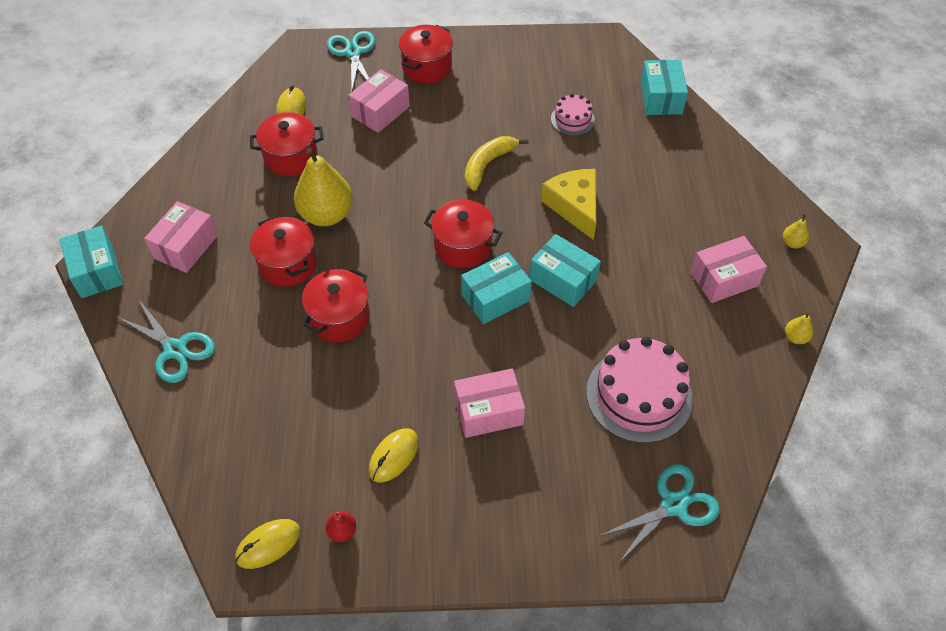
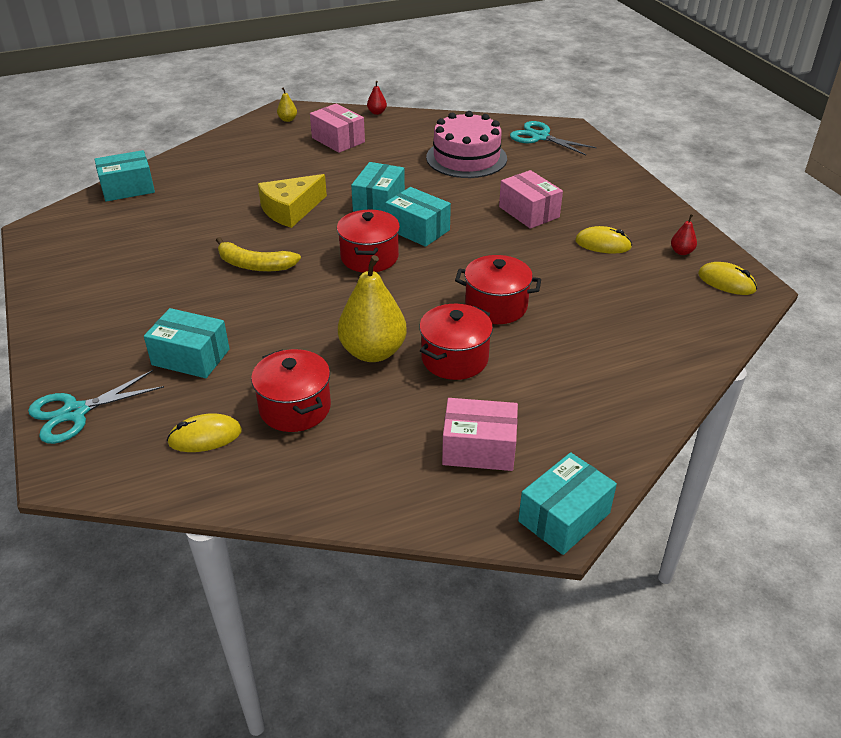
camera: 110 degrees left, 15 degrees down
(175, 349) = (611, 402): turquoise scissors -> none
(380, 111) = (191, 357): pink box -> turquoise box
(427, 67) = (99, 341): red pot -> none
(572, 119) = (171, 229): pink cake -> none
(795, 337) = (377, 112): yellow pear -> red pear

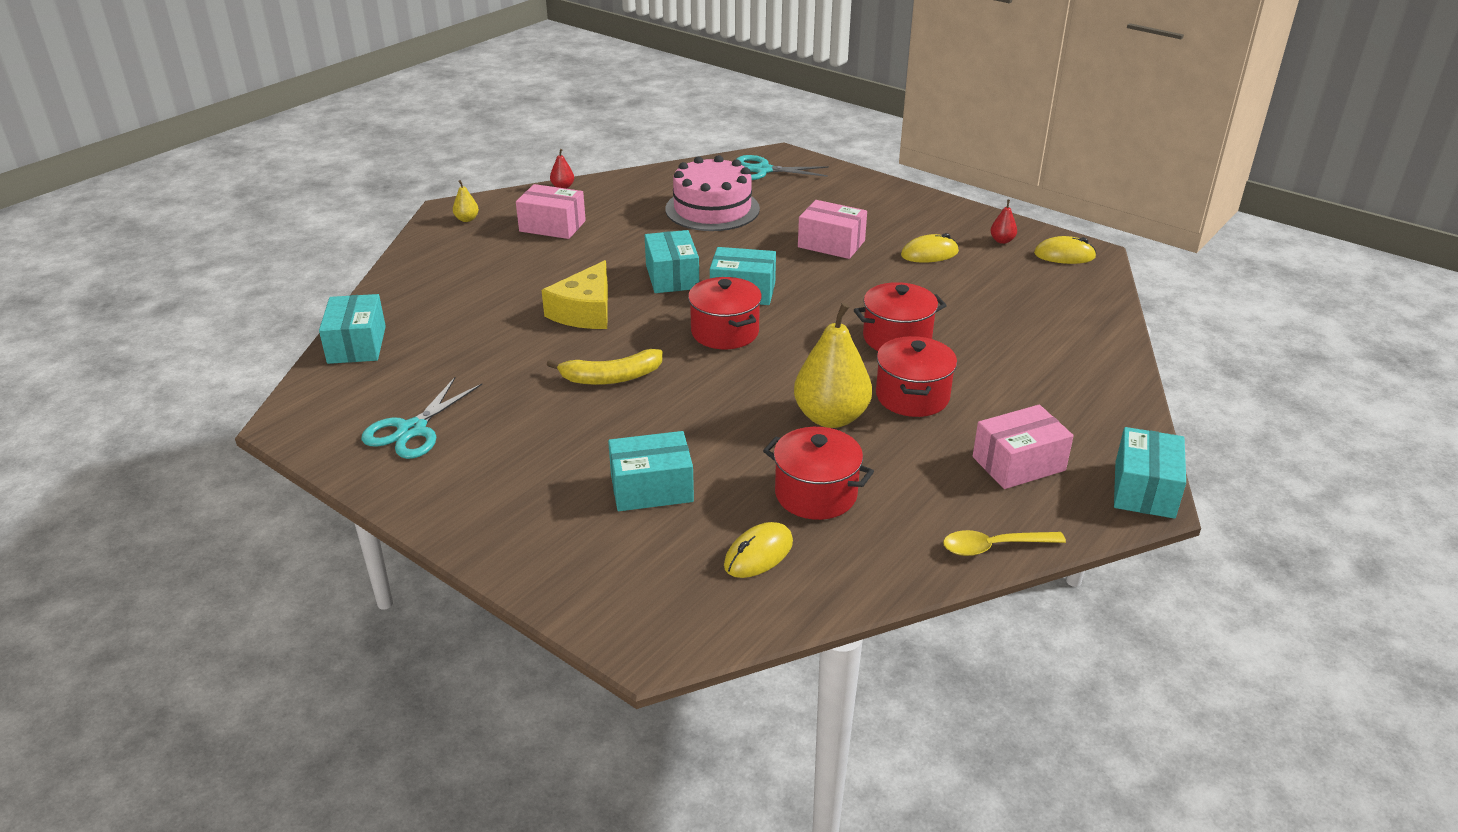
camera: 30 degrees left, 5 degrees down
(75, 412) = (589, 588): turquoise scissors -> turquoise scissors (412, 430)
(128, 188) = (357, 345): turquoise box -> turquoise box turned 45 degrees counterclockwise
(380, 509) = (994, 547): none -> yellow spoon

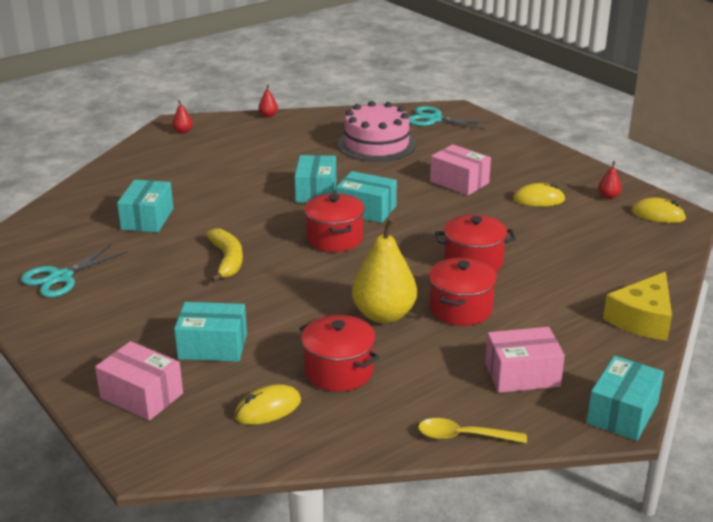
camera: 15 degrees right, 5 degrees down
(357, 345) = (55, 211): turquoise box -> turquoise box (147, 219)
(467, 219) = (183, 131): yellow pear -> red pear
(552, 226) = (244, 143): pink box -> pink box (141, 396)
(585, 311) = (234, 209): yellow cheese -> yellow cheese (642, 319)
(611, 377) = (227, 260): yellow banana -> yellow banana turned 105 degrees counterclockwise

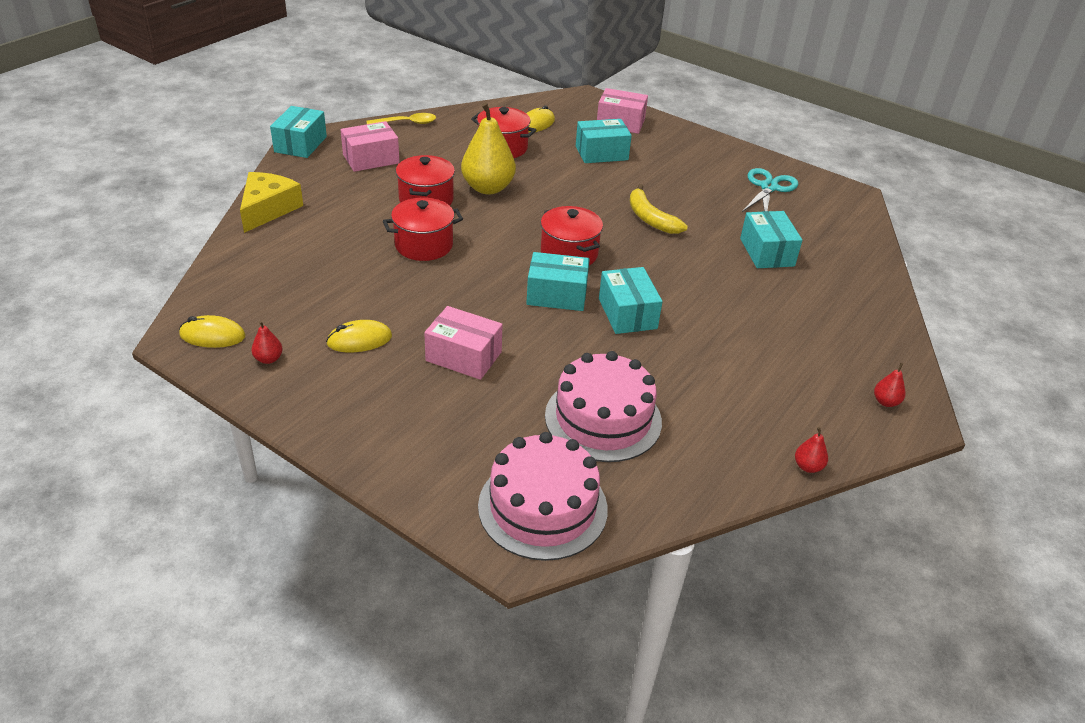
camera: 160 degrees right, 10 degrees up
(434, 119) = (542, 507): turquoise scissors -> pink cake

